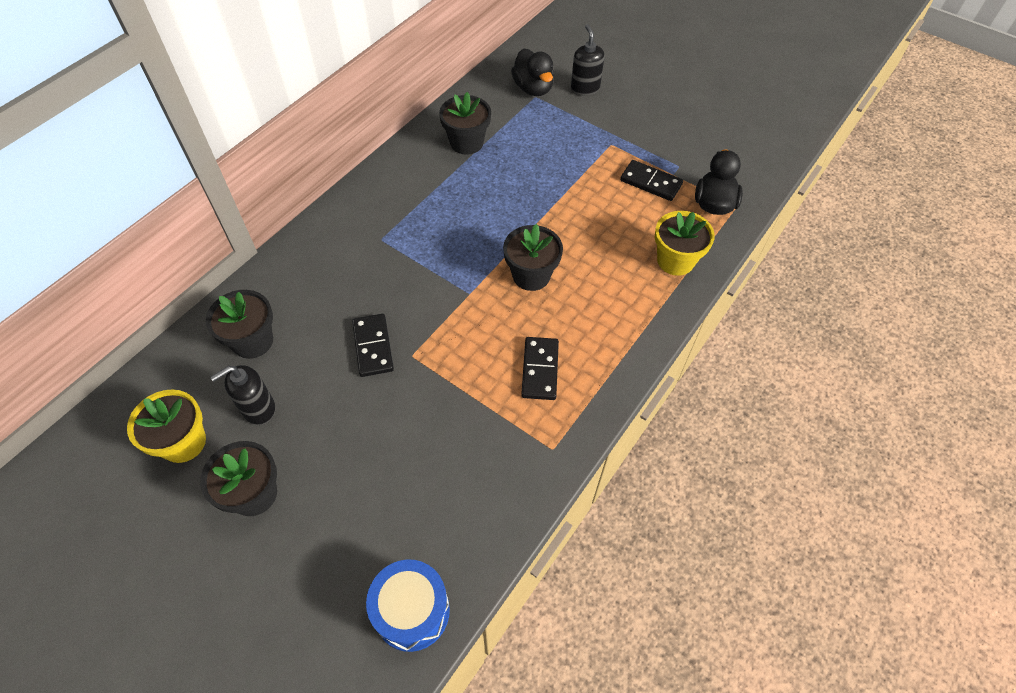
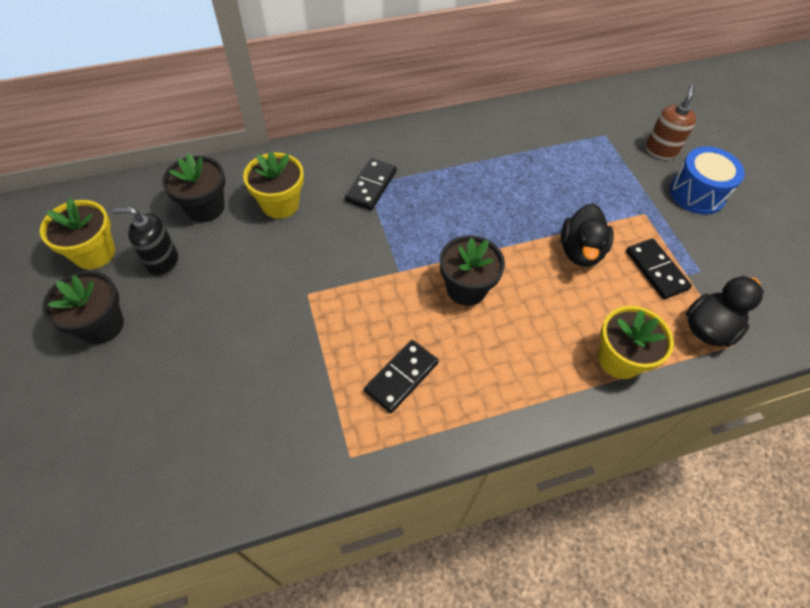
camera: 35 degrees right, 0 degrees up
(320, 299) = (280, 204): none -> yellow flower pot
(373, 347) = (285, 267): black domino -> black domino (371, 186)
(412, 611) = (118, 510): blue drum -> blue drum (697, 193)
(466, 143) = (507, 143): black flower pot -> none
(533, 88) = (609, 127): black duck -> black duck (580, 251)
(585, 88) = (660, 150): black soap dispenser -> brown soap dispenser

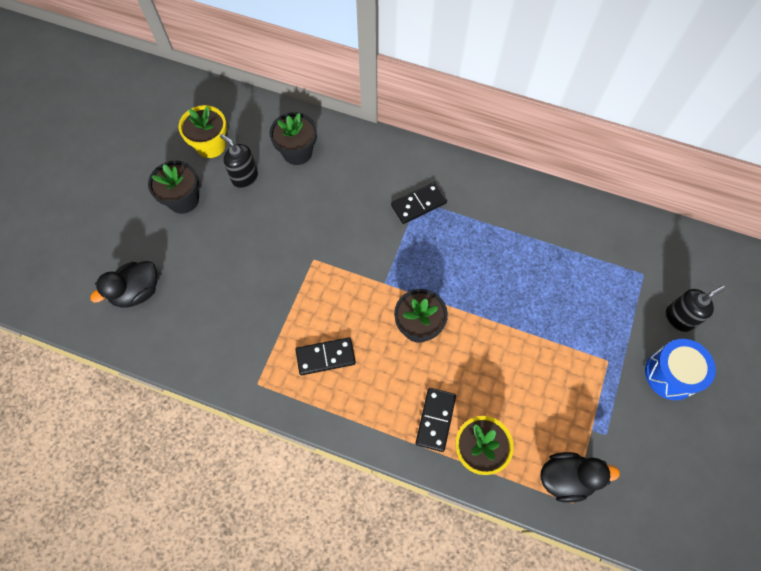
camera: 40 degrees right, 10 degrees up
(280, 204) = (346, 180): yellow flower pot -> none
(580, 251) = (526, 355): black duck -> black duck (137, 291)
(656, 270) = (570, 409): black domino -> black domino (435, 419)
(660, 150) = (679, 318): brown soap dispenser -> black soap dispenser

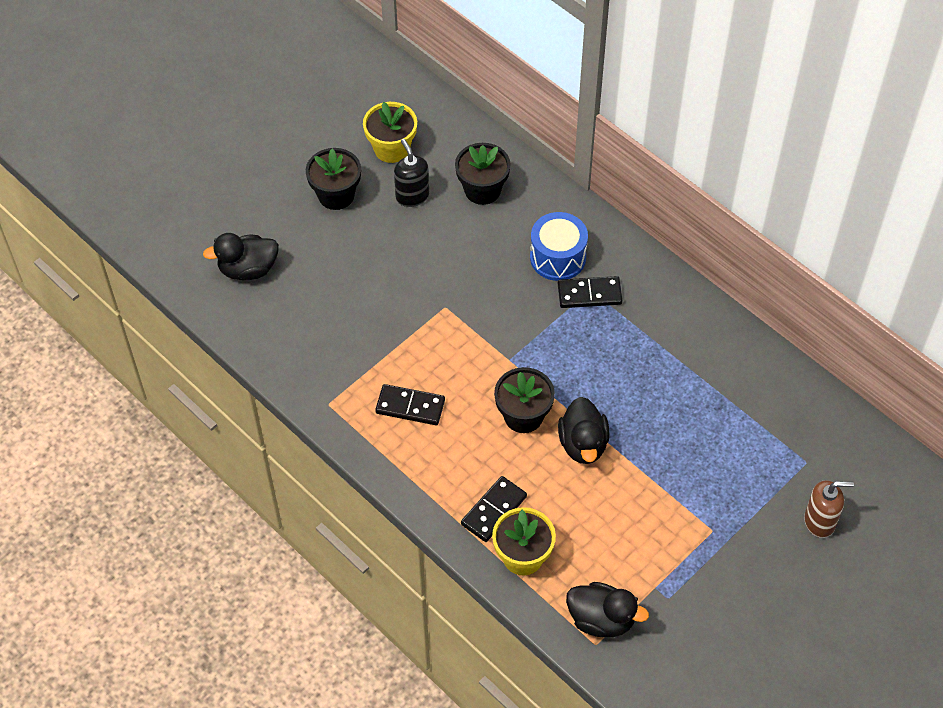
camera: 25 degrees right, 10 degrees down
(475, 330) = (583, 444): none -> black duck
(671, 374) = (776, 571): blue drum -> blue drum (558, 257)
(679, 318) = (820, 521): black soap dispenser -> brown soap dispenser

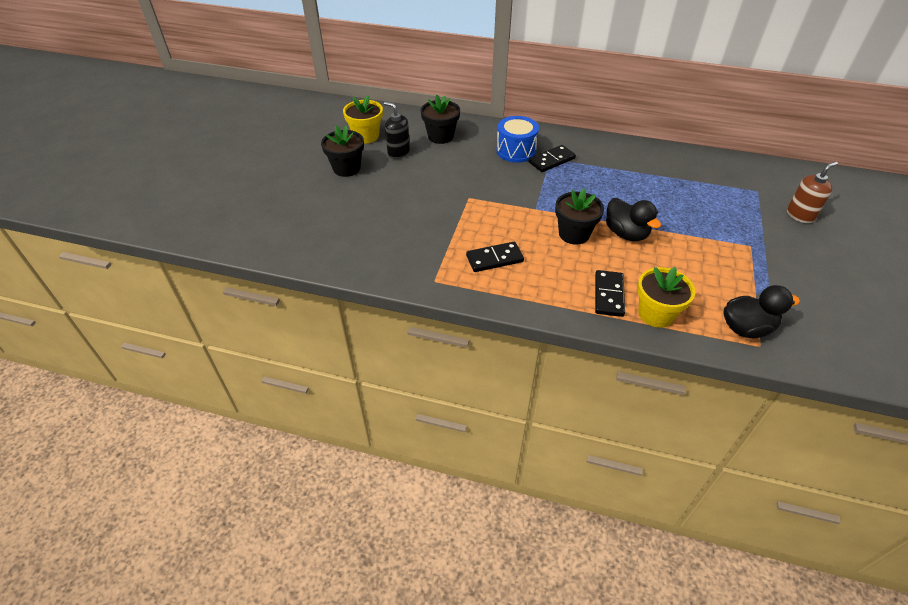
camera: 30 degrees left, 10 degrees down
(248, 269) = (312, 226): black duck -> none

